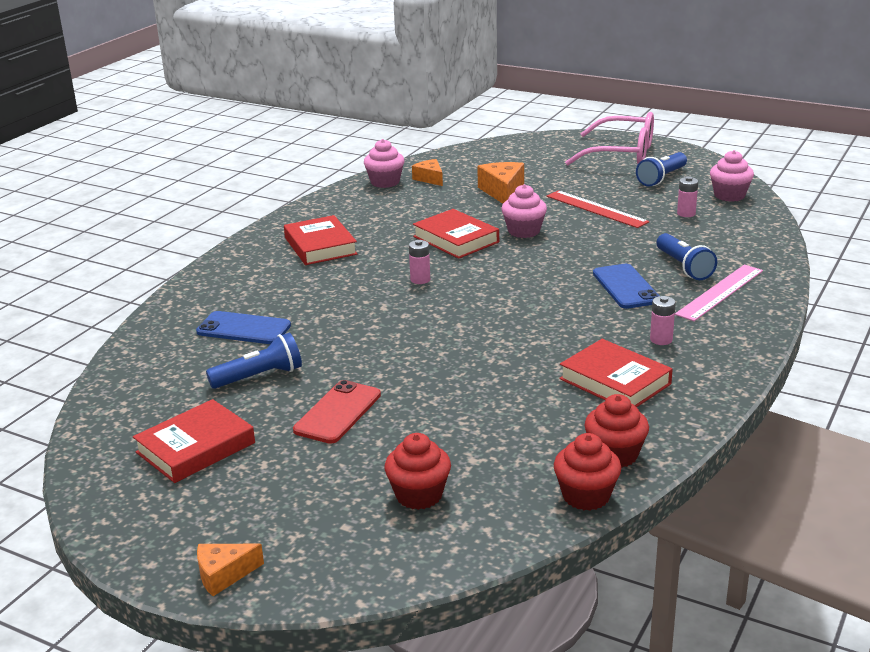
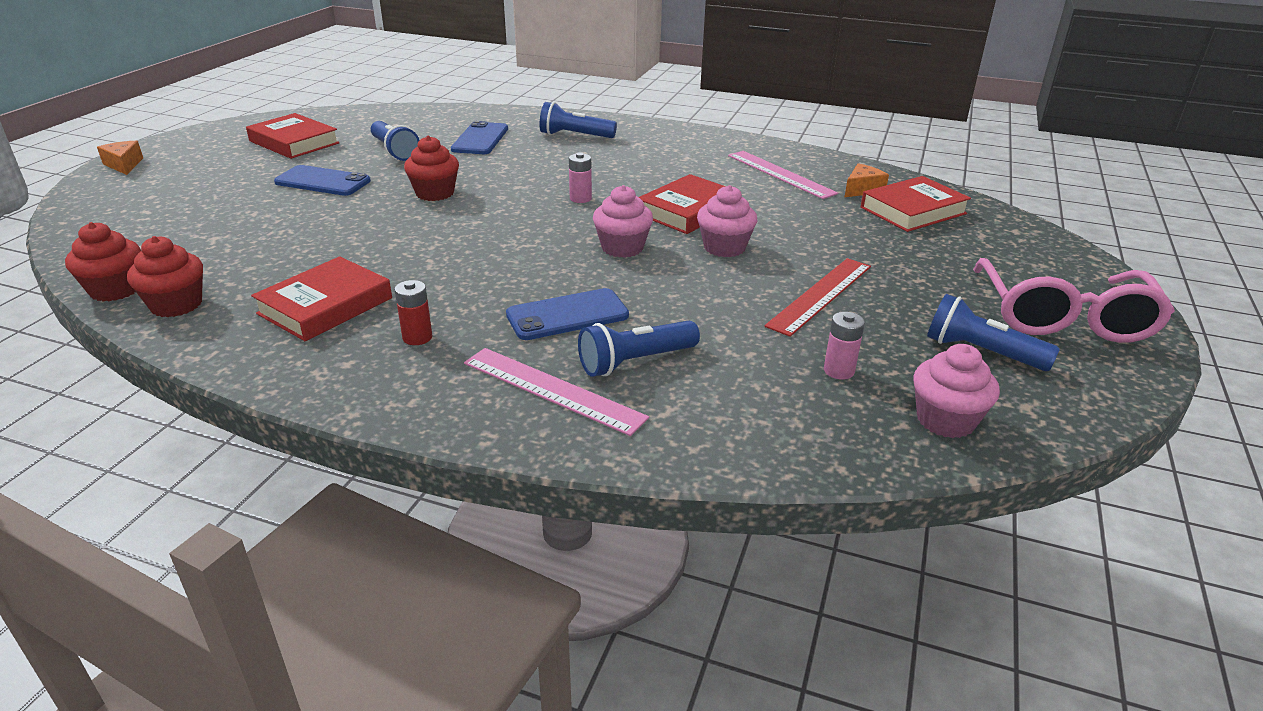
camera: 80 degrees right, 5 degrees up
(258, 280) = (574, 136): none -> blue flashlight
(320, 246) = (654, 152): red book -> red book (913, 210)
(338, 412) = (323, 182): red phone -> blue phone
(385, 182) = (836, 168): pink cupcake -> pink cupcake (622, 248)
(390, 202) = (780, 174): none -> pink ruler
(419, 495) = (173, 218): red cupcake -> red cupcake (435, 193)
(502, 192) = (846, 231): orange cheese -> none
(661, 340) = (417, 337): pink battery -> red battery

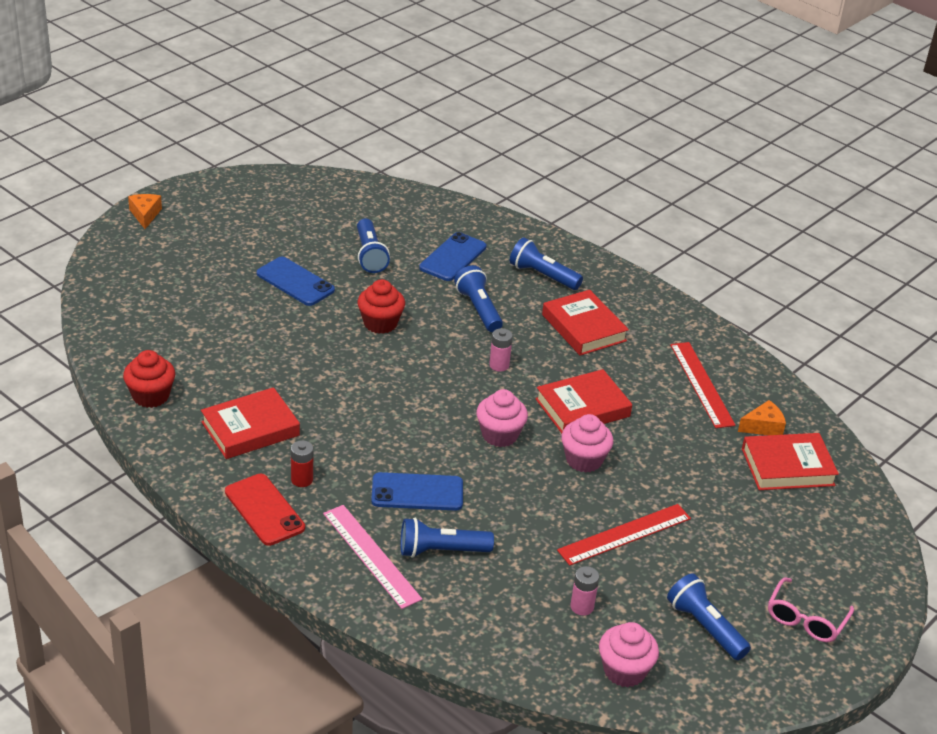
camera: 20 degrees right, 5 degrees up
(116, 290) = (114, 368): red cupcake -> none
(294, 142) = (289, 218): red book -> red book (584, 328)
(382, 379) = (264, 510): none -> red phone
(530, 166) = (478, 309): none -> blue flashlight
(780, 174) = (701, 384): pink ruler -> red ruler
(1064, 318) = (805, 619): pink glasses -> pink glasses, size x0.56

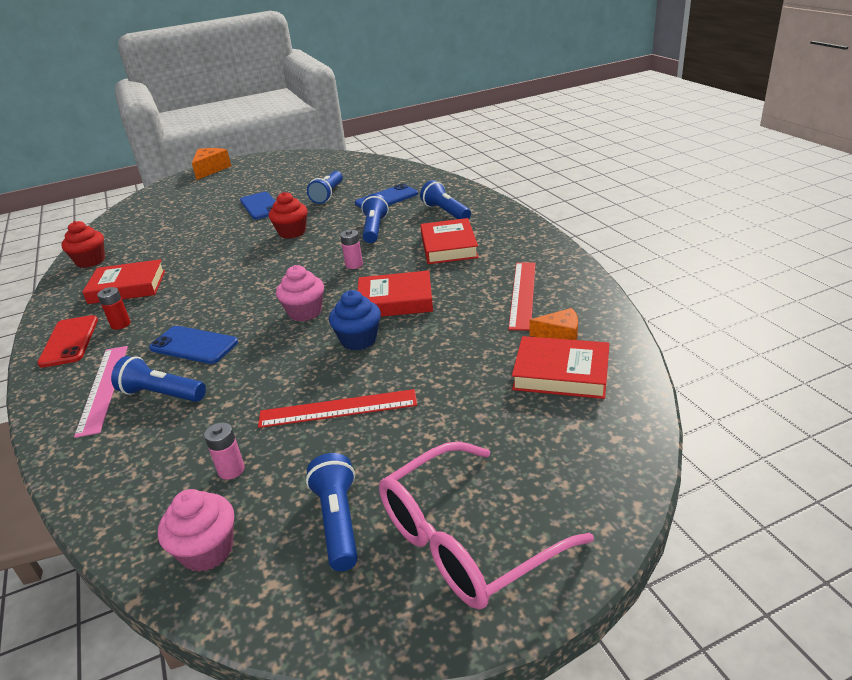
camera: 30 degrees right, 5 degrees down
(145, 215) = (210, 170): orange cheese -> orange cheese, size x1.54
(584, 460) = (359, 340): pink cupcake -> blue cupcake
(805, 619) = (465, 541): pink glasses -> pink glasses, size x1.78

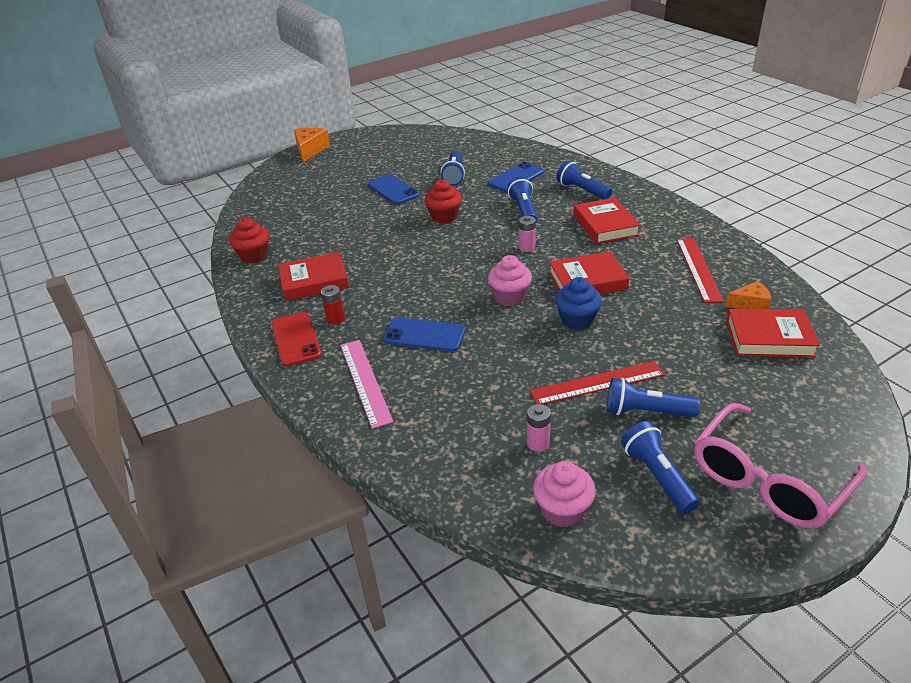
camera: 10 degrees left, 5 degrees up
(161, 394) = (426, 383): blue flashlight -> blue flashlight (646, 412)

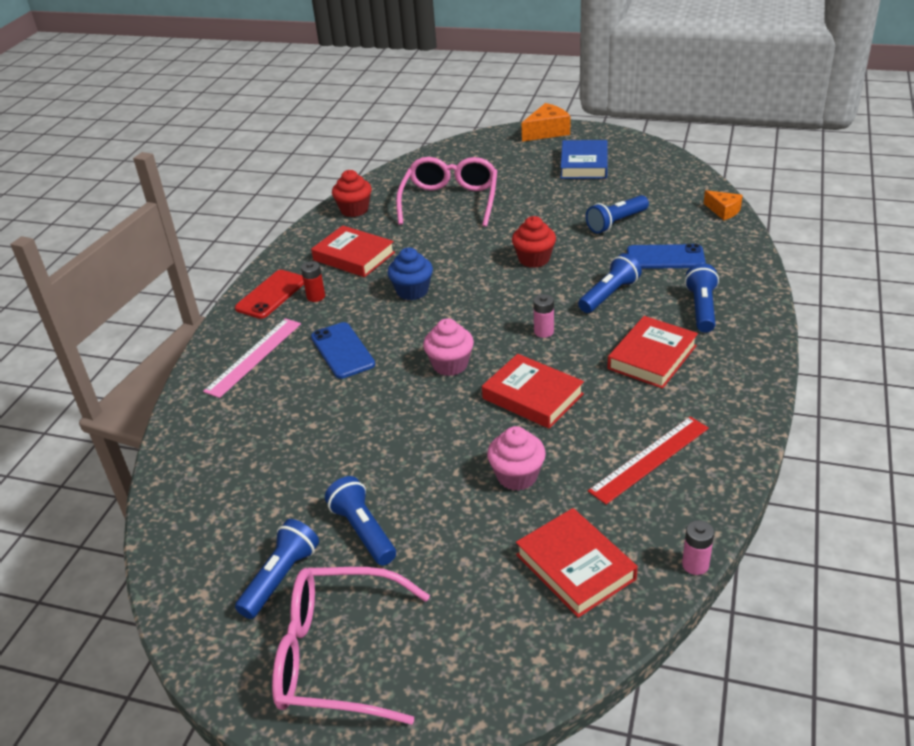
camera: 50 degrees right, 0 degrees up
(320, 215) = (450, 201): none -> pink glasses
(372, 156) = (584, 164): none -> blue book
(393, 190) = (541, 208): blue phone -> none
(538, 443) = (261, 487): pink battery -> pink battery (695, 565)
(562, 510) = (194, 541): pink cupcake -> pink cupcake (517, 476)
(577, 320) = (459, 422): blue cupcake -> blue cupcake (412, 291)
(597, 383) = (375, 481): red ruler -> none
(750, 304) = (625, 526): orange cheese -> orange cheese (723, 211)

